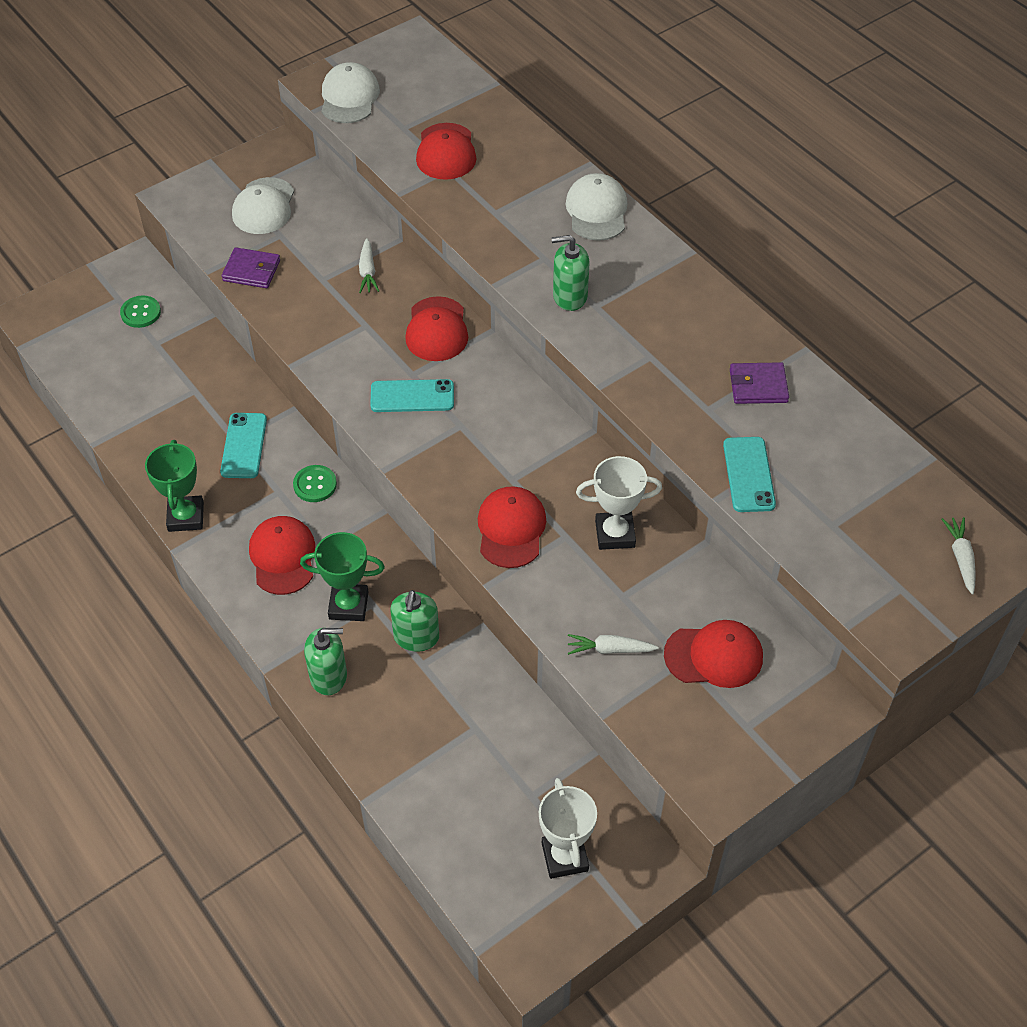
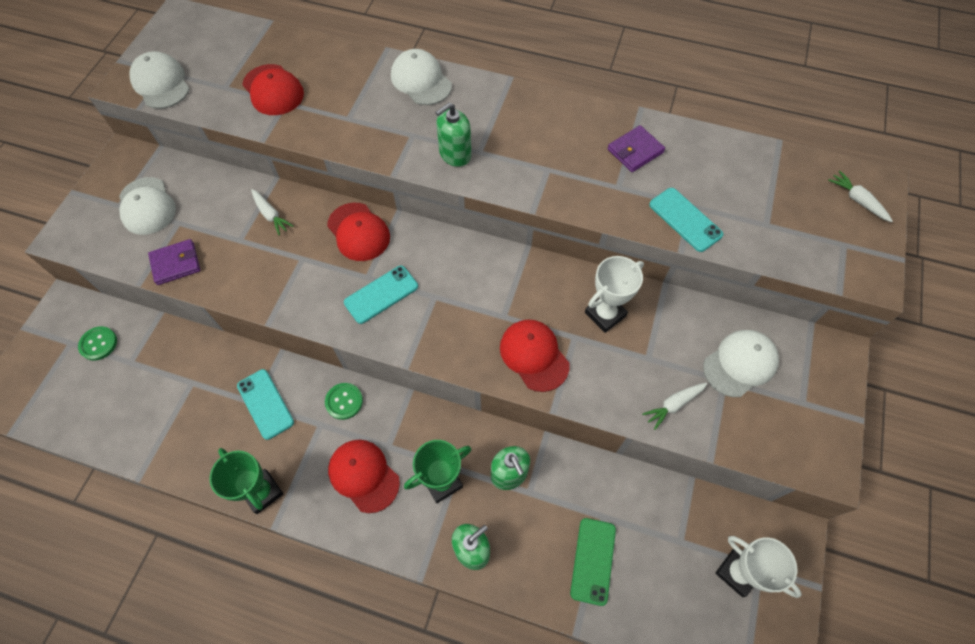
camera: 35 degrees left, 10 degrees up
(432, 756) = (593, 560): none -> green phone
(714, 656) = (740, 364): red cap -> white cap

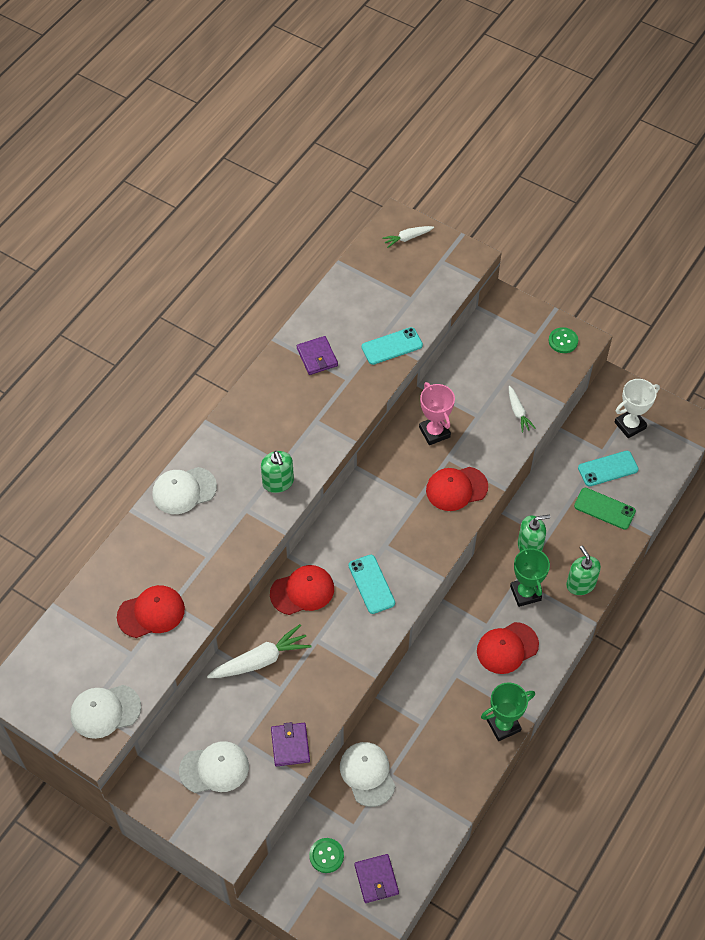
camera: 75 degrees left, 5 degrees down
(72, 397) = (376, 879): none -> purple wallet
(265, 404) = (426, 715): turquoise phone -> turquoise phone (608, 468)
(271, 215) = (260, 660): white carrot -> white carrot, size x1.74
(344, 401) = (440, 653): green button -> green button (563, 341)
(605, 314) = (434, 432): white trophy -> pink trophy
(740, 364) = (497, 361): white cap -> white cap (367, 774)

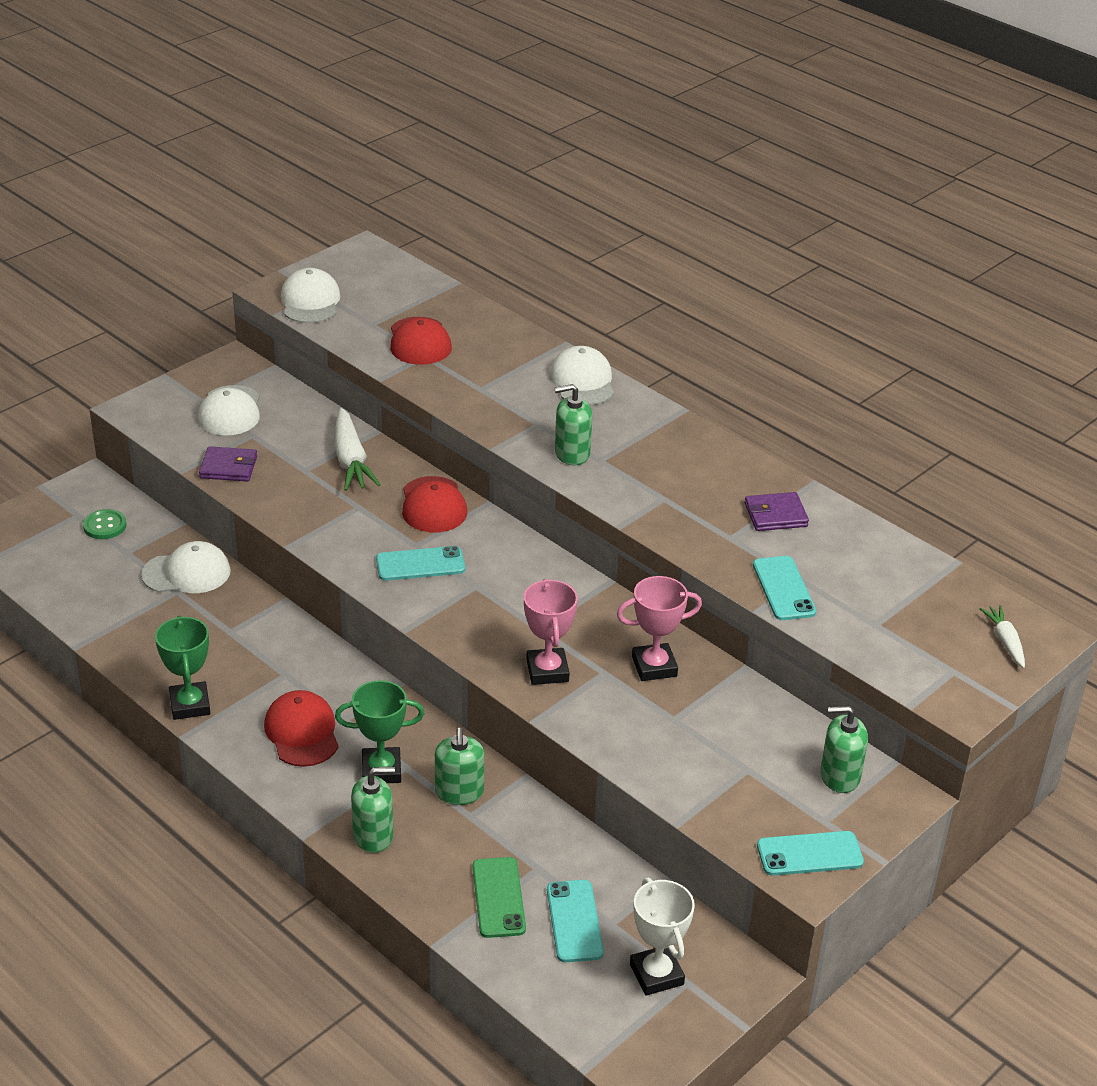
camera: 100 degrees right, 20 degrees down
(376, 879) = (53, 559): purple wallet -> none
(456, 488) = (547, 671): red cap -> pink trophy
(498, 332) = (839, 776): none -> green soap dispenser
(518, 412) = (671, 766): white carrot -> none
(563, 341) = (809, 854): green button -> turquoise phone
(604, 509) = (498, 897): green phone -> green phone turned 45 degrees counterclockwise

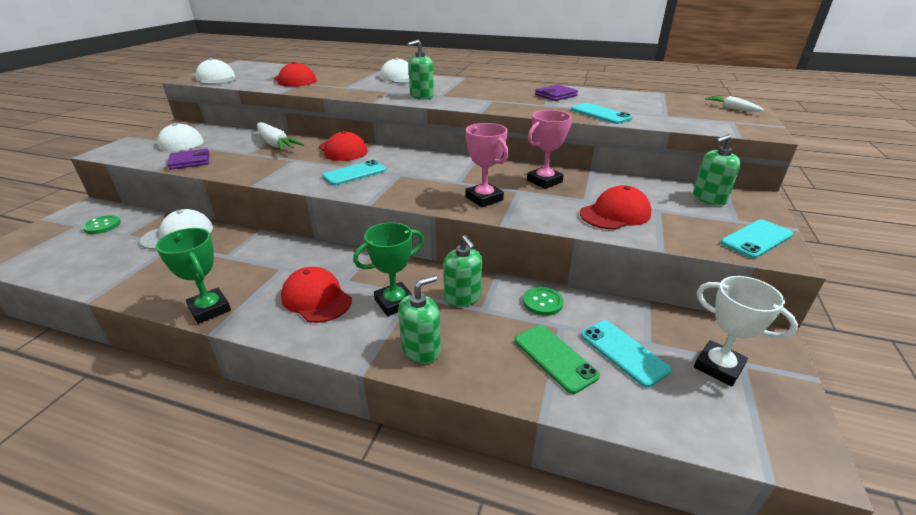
camera: 25 degrees left, 5 degrees down
(543, 833) = (542, 302): none -> green button
(684, 755) = (615, 214): none -> red cap

